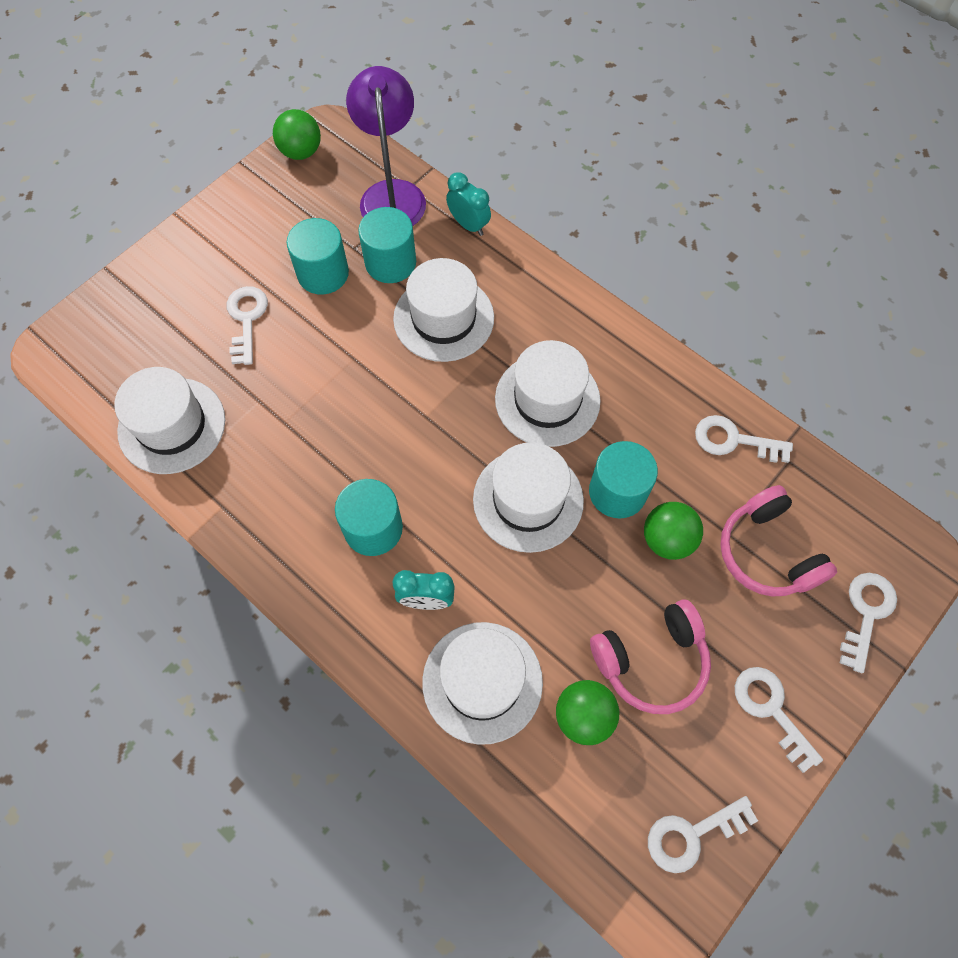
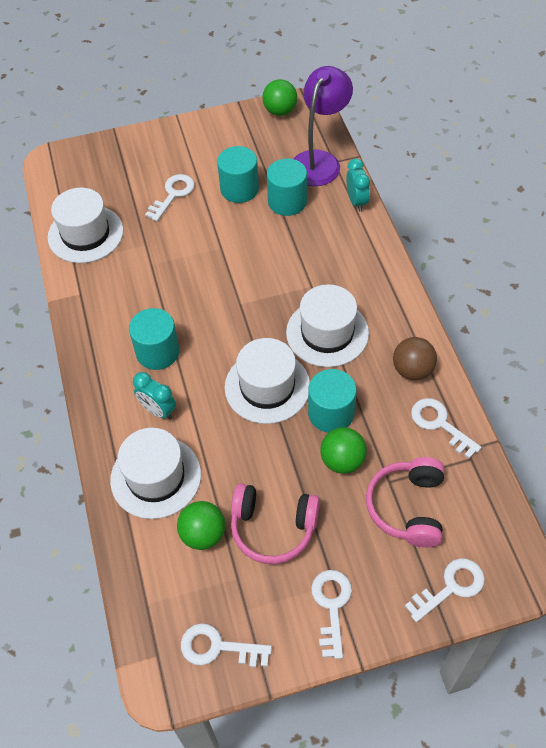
camera: 35 degrees right, 10 degrees down
(443, 318) = (296, 251): white hat -> none
(665, 394) = (412, 370): none -> brown ball

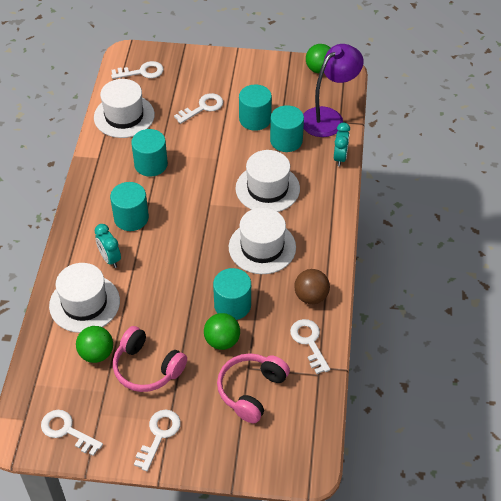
camera: 20 degrees right, 5 degrees down
(147, 280) = (151, 164): none -> turquoise cylinder
(267, 387) = (196, 270): white hat -> white hat (267, 188)
(450, 587) = (251, 456): white key -> white key (142, 72)

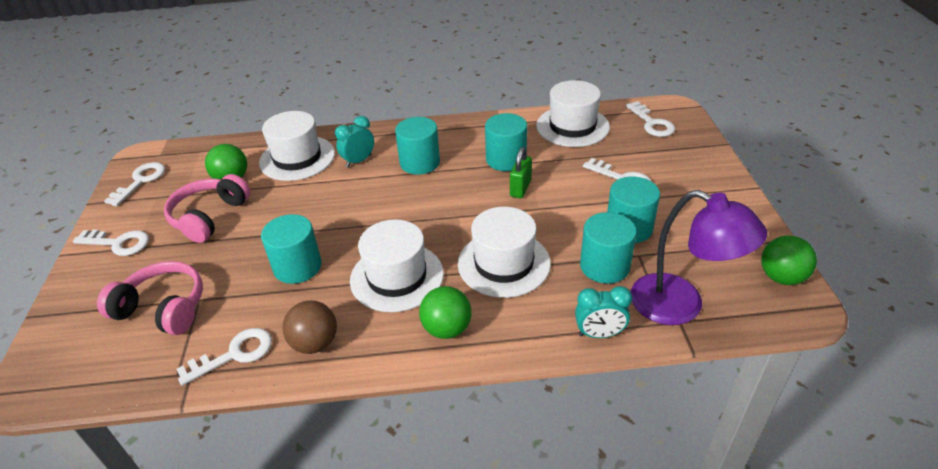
camera: 80 degrees right, 10 degrees down
(191, 163) = (520, 188): none -> green padlock
(222, 341) = (242, 268): green ball -> green ball (447, 329)

